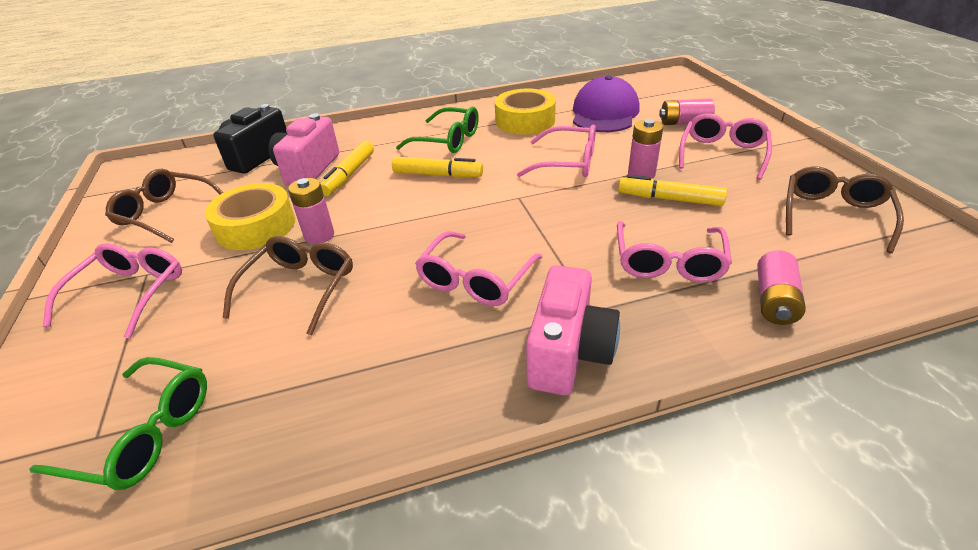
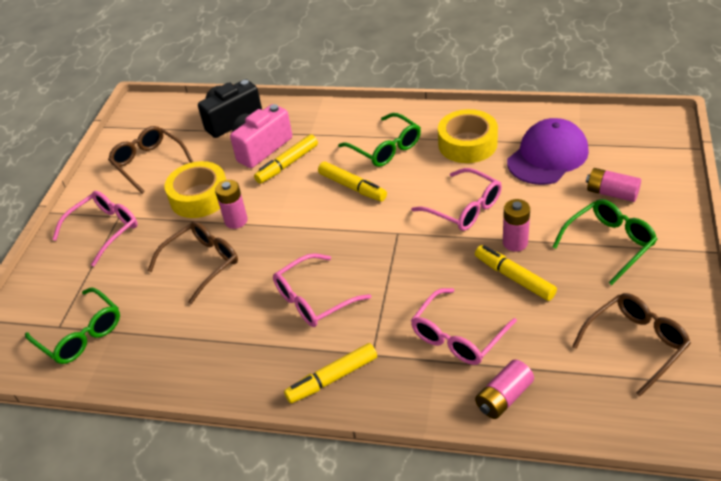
camera: 30 degrees right, 5 degrees up
(568, 352) = (332, 378): pink camera -> yellow marker
(722, 154) = (609, 244): pink glasses -> green glasses

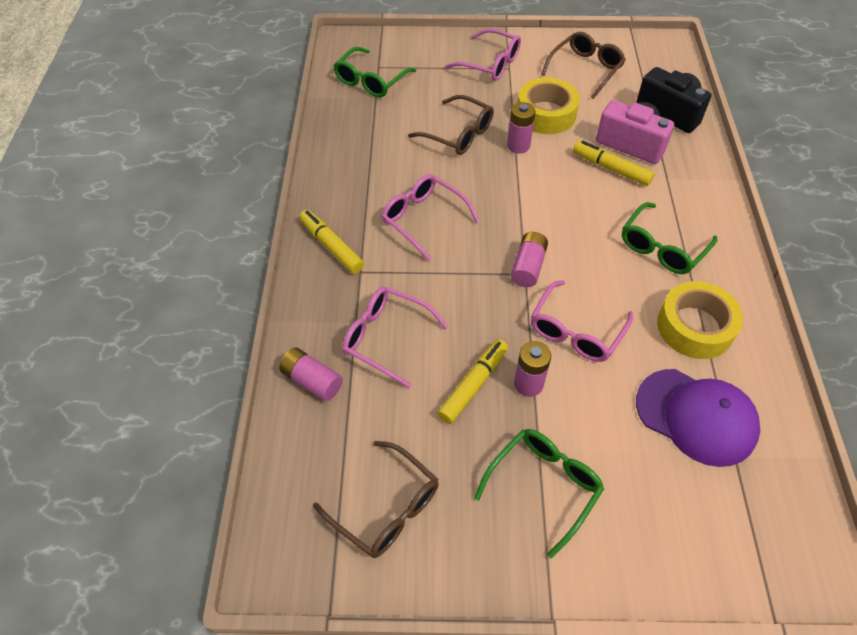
camera: 75 degrees right, 10 degrees up
(352, 187) = (588, 226): yellow marker -> none
(609, 244) = (544, 486): green glasses -> green glasses turned 90 degrees counterclockwise
(611, 193) = (640, 493): pink battery -> pink battery (528, 267)

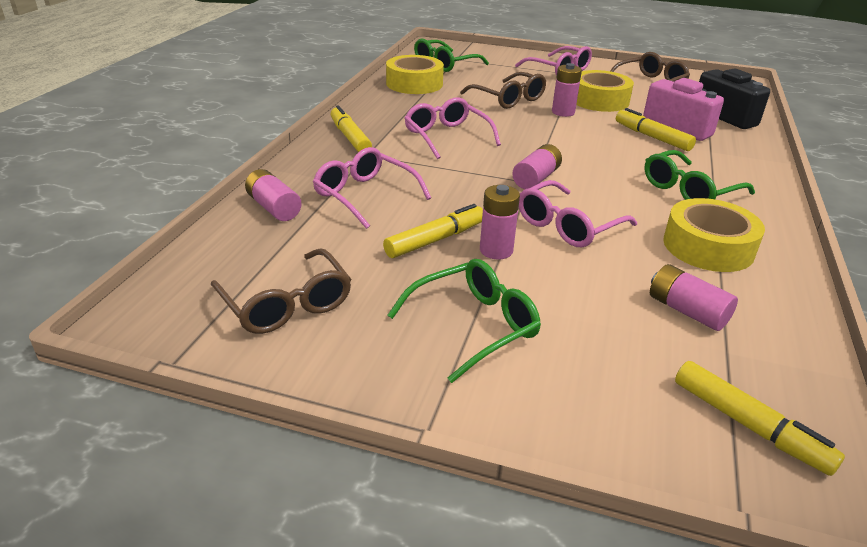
camera: 15 degrees right, 20 degrees down
(354, 129) = (414, 84): none -> yellow tape
(696, 417) = (686, 311): purple cap -> pink battery
(764, 531) = (748, 425): none -> yellow marker

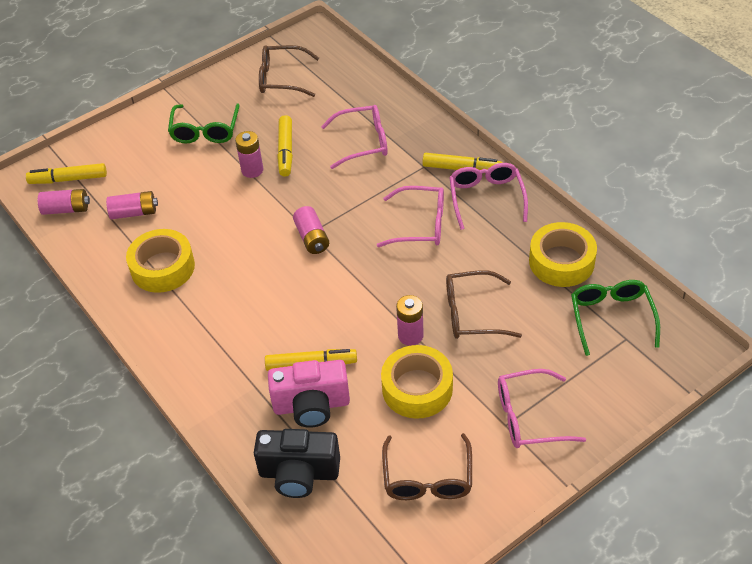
camera: 130 degrees right, 15 degrees up
(274, 208) = (381, 100): pink battery -> pink battery (66, 209)
(567, 226) = (244, 216): pink glasses -> pink glasses (486, 198)
(689, 190) = (220, 315): green glasses -> none

